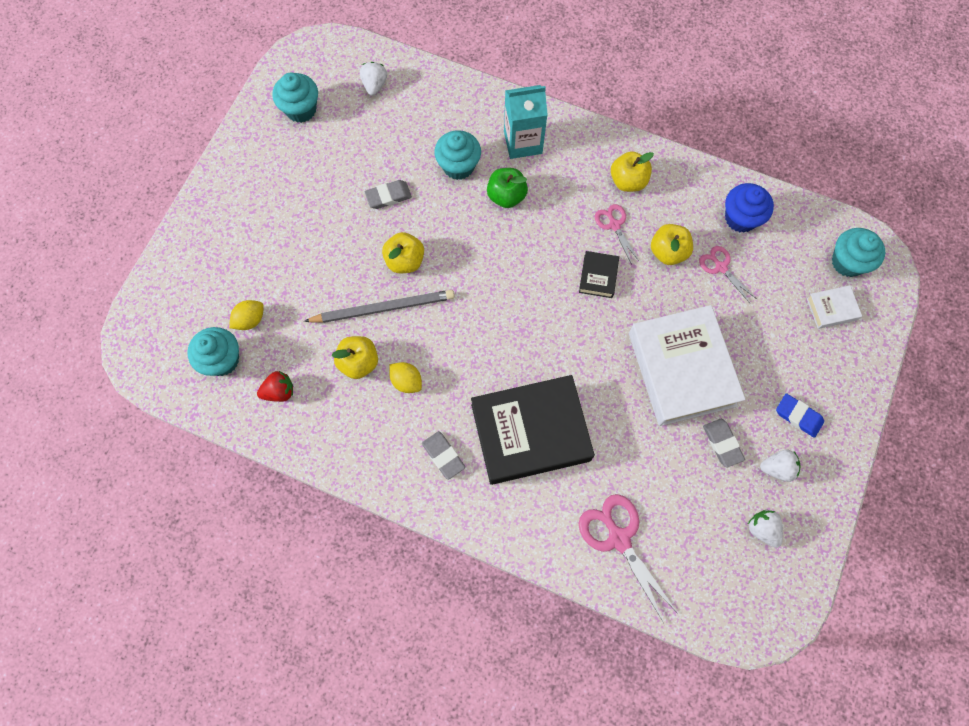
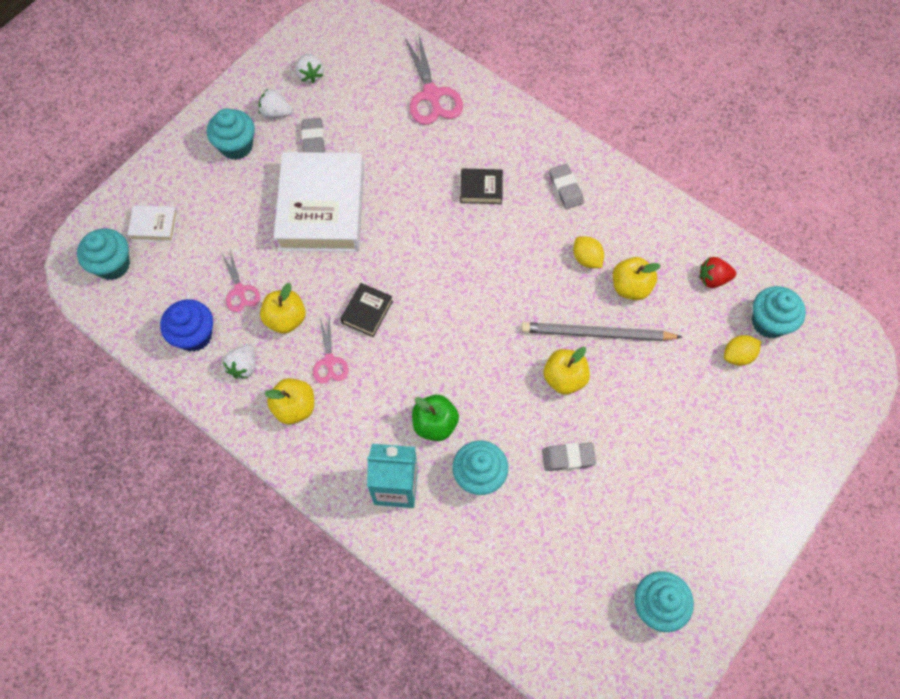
camera: 165 degrees left, 5 degrees down
(374, 85) = (557, 617): white strawberry -> white strawberry (244, 366)
(530, 432) = (481, 189): black book -> black book, size x0.43
(798, 416) = (236, 146): blue eraser -> turquoise cupcake

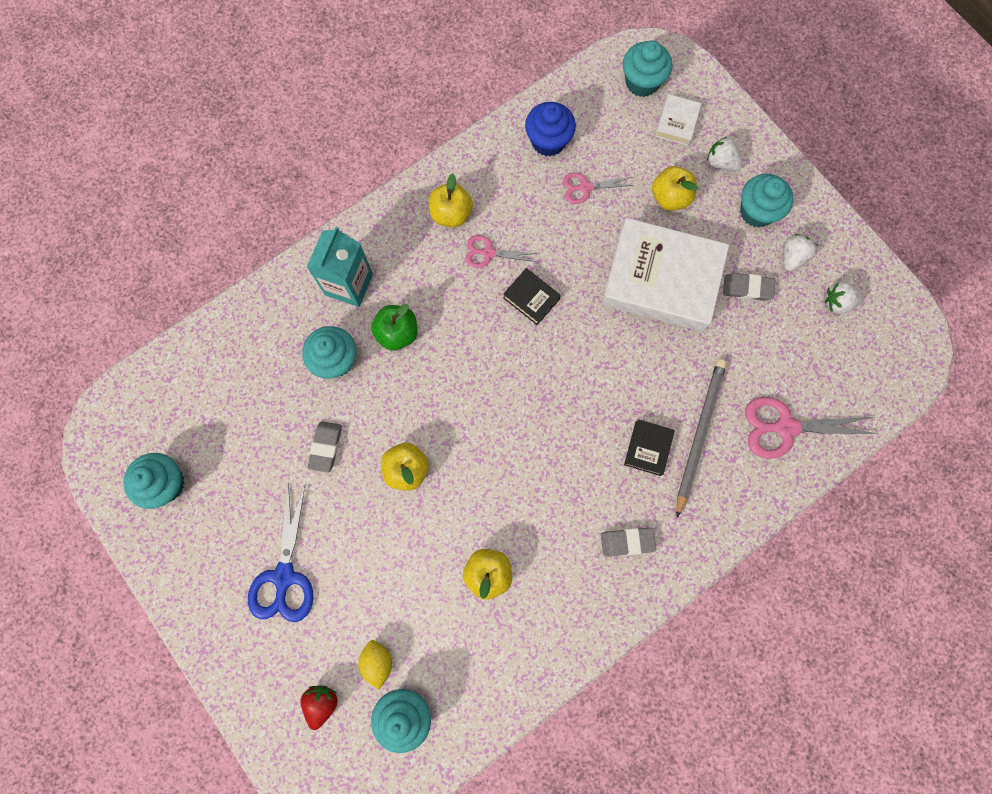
camera: 105 degrees right, 10 degrees up
(244, 366) = (504, 178): white strawberry -> white strawberry (721, 162)
(286, 319) = (543, 223): yellow apple -> yellow apple (670, 197)
(586, 259) = (534, 536): yellow lemon -> none
(596, 334) = (445, 518): grey pencil -> grey pencil (699, 434)
(699, 458) = (284, 576): none -> blue scissors
(713, 279) = (473, 670): red strawberry -> red strawberry (322, 703)

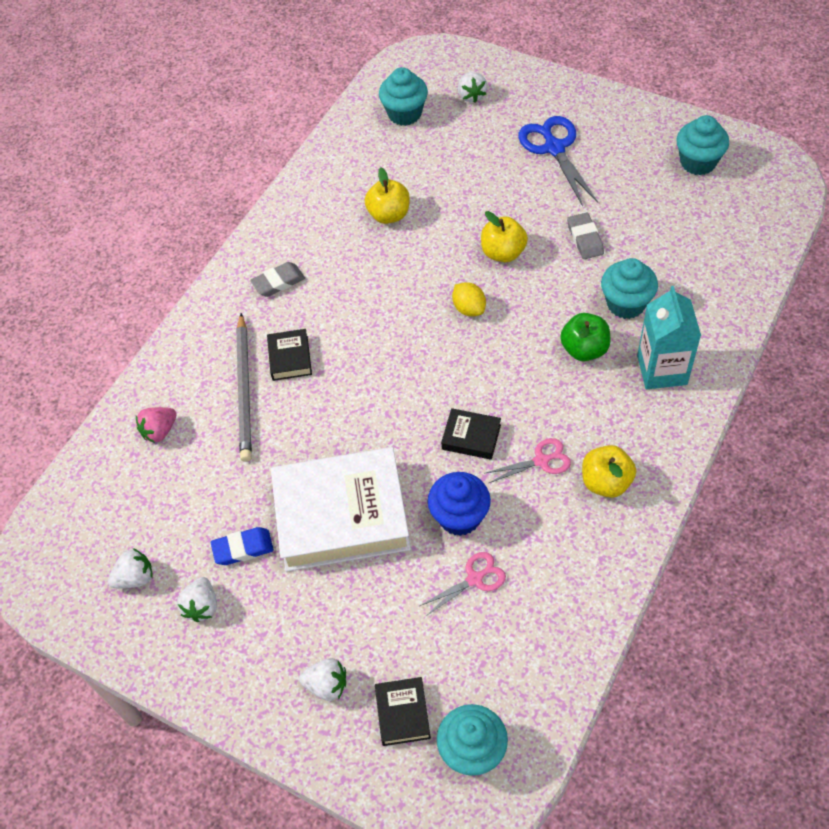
camera: 160 degrees right, 20 degrees down
(322, 703) = (471, 95): red strawberry -> white strawberry
(377, 661) = (444, 131): yellow lemon -> yellow lemon (469, 308)
(548, 141) = (547, 615): blue cupcake -> blue cupcake (459, 517)
(670, 197) = (371, 612): yellow apple -> none
(676, 123) = (403, 713): white book -> black book
(747, 288) = (243, 548): grey eraser -> blue eraser
(757, 211) = (261, 642): turquoise cupcake -> none
(785, 427) = (159, 431): pink scissors -> pink strawberry

